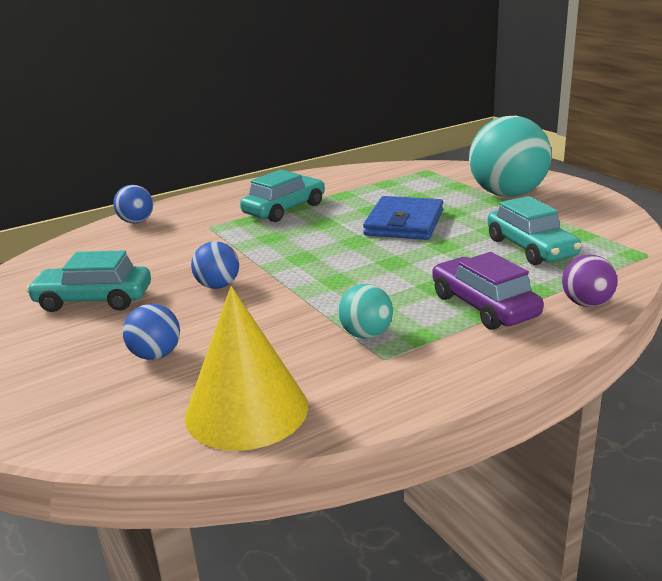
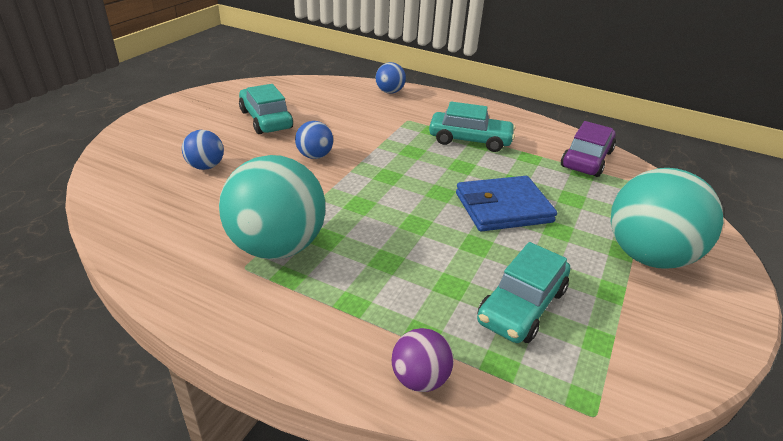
camera: 55 degrees right, 10 degrees up
(246, 410) = (148, 225): yellow cone -> none
(366, 334) = (277, 246): turquoise ball -> turquoise ball, size x2.10
(483, 306) = (366, 302): purple car -> purple car (586, 159)

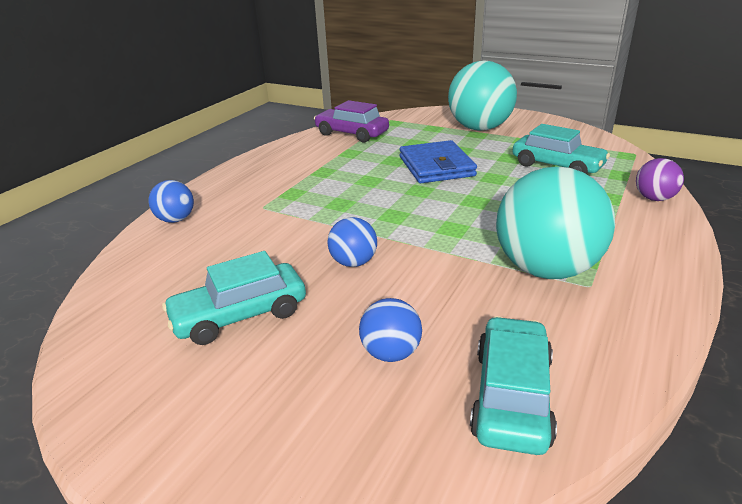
camera: 85 degrees left, 5 degrees down
(470, 140) = (316, 176): turquoise car -> turquoise car (511, 396)

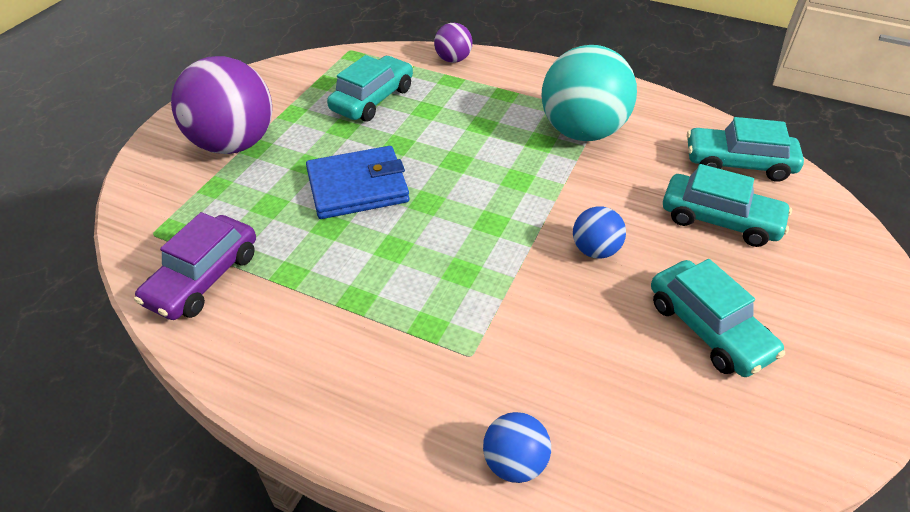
camera: 95 degrees left, 15 degrees up
(391, 353) = (720, 220): blue ball -> turquoise car
(479, 128) = (234, 143): turquoise ball -> purple ball

